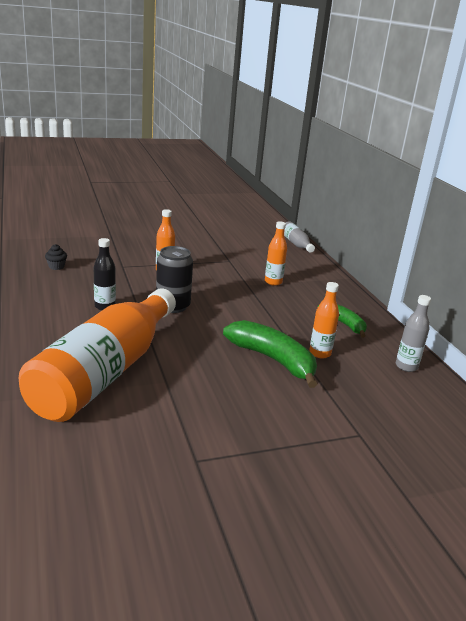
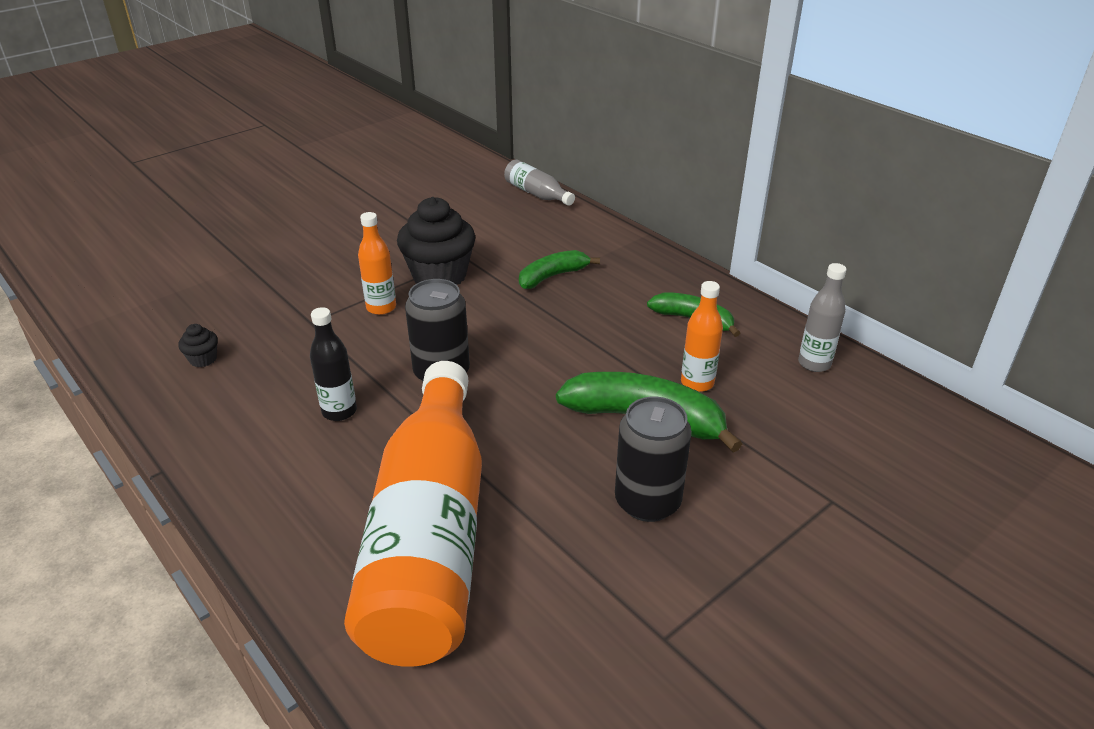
camera: 20 degrees left, 10 degrees up
(208, 265) = (439, 276): none -> black cupcake
(241, 397) = (647, 502): none -> black can
(273, 282) = (552, 276): orange bottle -> green banana

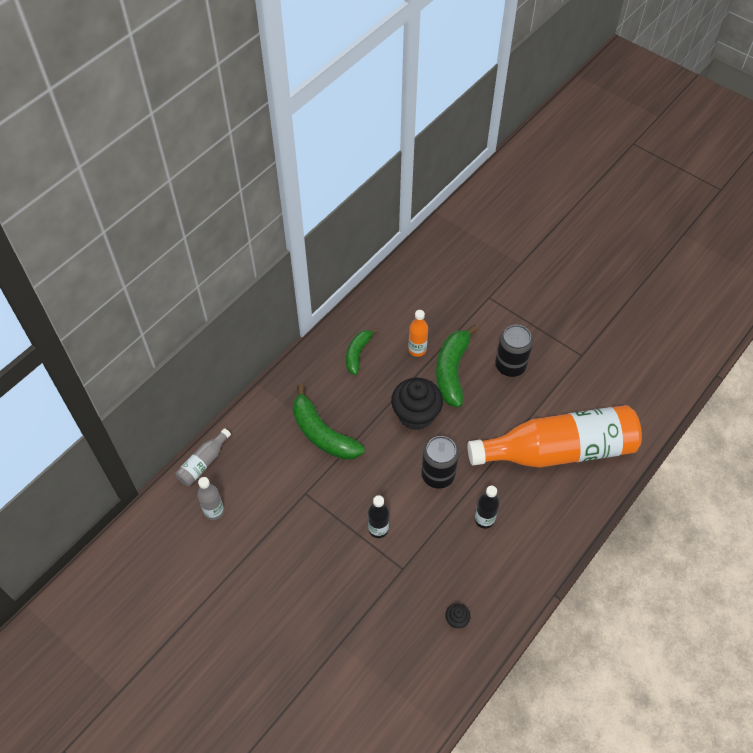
camera: 100 degrees left, 20 degrees up
(381, 308) = (378, 529): orange bottle -> black bottle
(439, 276) = (333, 503): black cupcake -> black cupcake (416, 415)
(552, 276) = (322, 434): green banana -> green banana, size x1.64
(814, 363) = (388, 298): grey bottle -> grey bottle (214, 511)

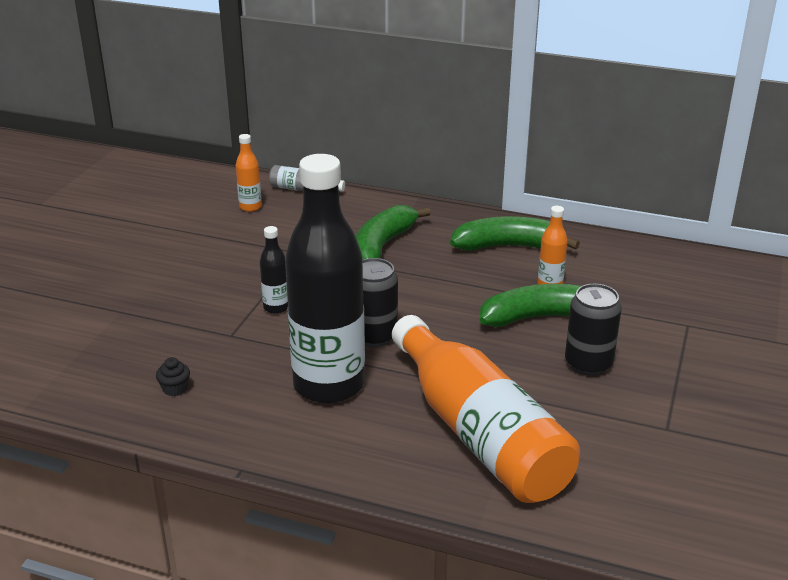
camera: 70 degrees right, 25 degrees down
(214, 511) = (250, 207): grey bottle -> orange bottle
(357, 353) = (508, 246): green banana -> green banana, size x1.64
(416, 415) = (452, 303): black cupcake -> none
(484, 519) = (329, 385): black bottle -> black bottle, size x2.46

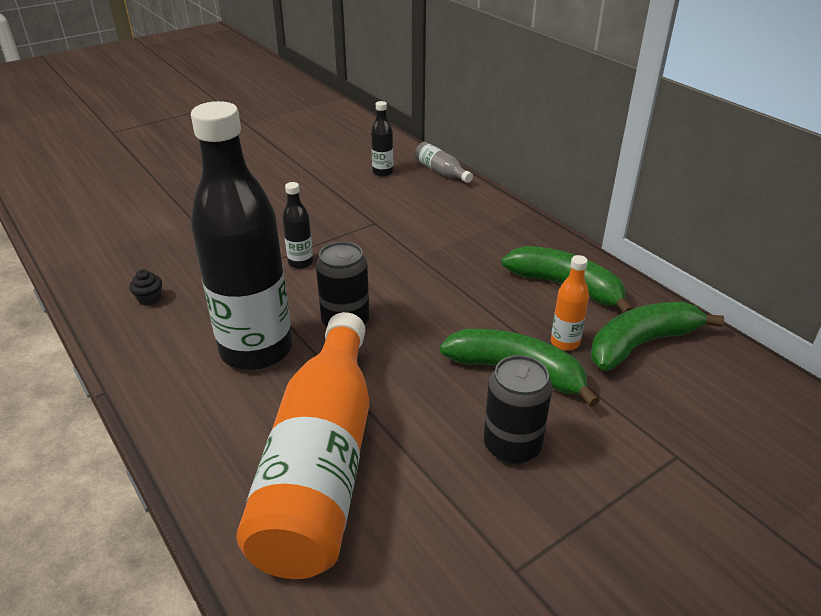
camera: 35 degrees right, 5 degrees up
(250, 207) = (382, 172): orange bottle -> black bottle
(382, 246) = (447, 243): green banana -> green banana (641, 344)

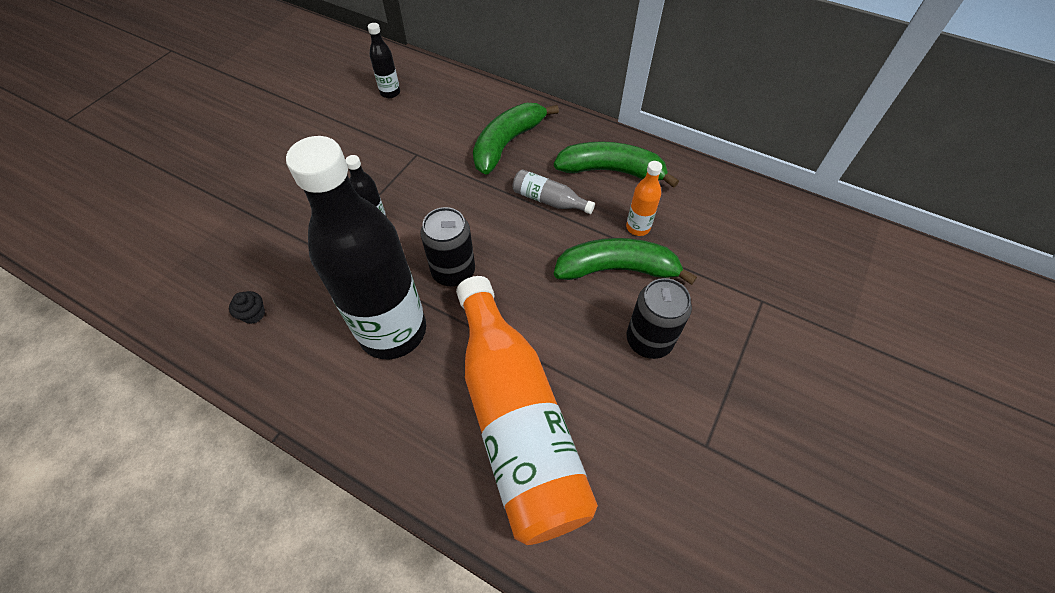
camera: 25 degrees left, 20 degrees up
(441, 172) = (443, 77): grey bottle -> grey bottle (549, 200)
(641, 344) = (692, 208): green banana -> green banana (507, 143)

